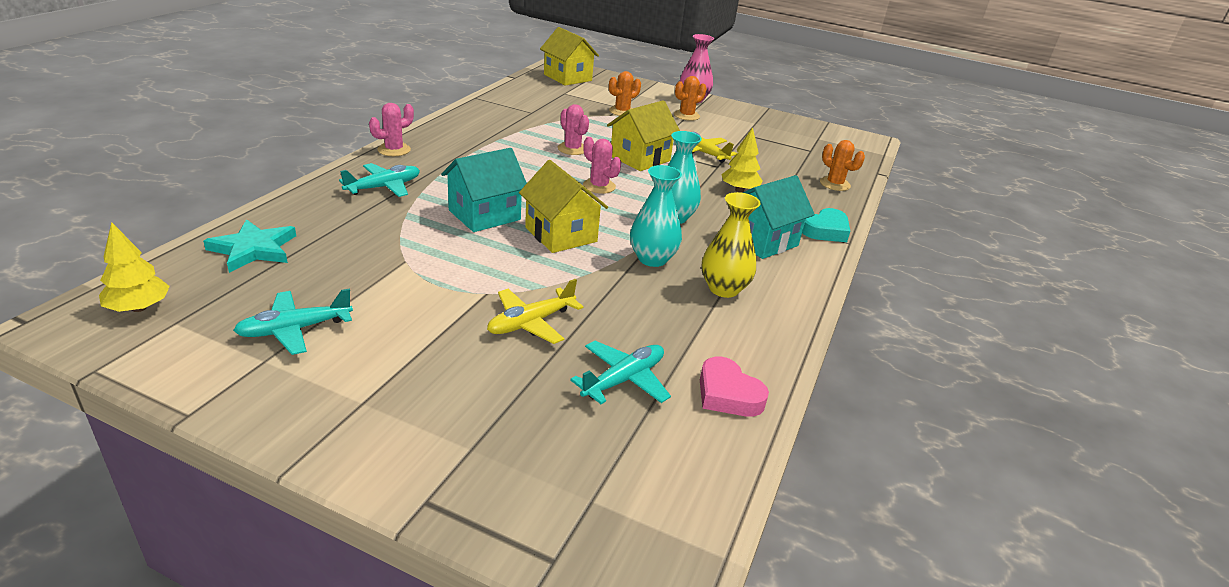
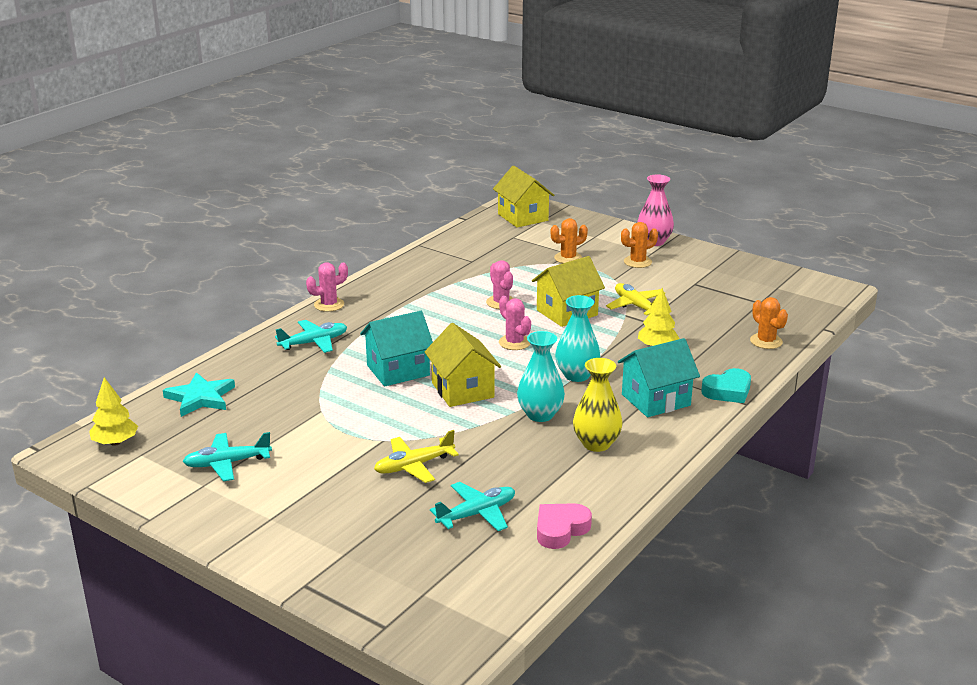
camera: 15 degrees right, 5 degrees down
(728, 394) = (560, 529): pink heart -> pink heart turned 75 degrees clockwise

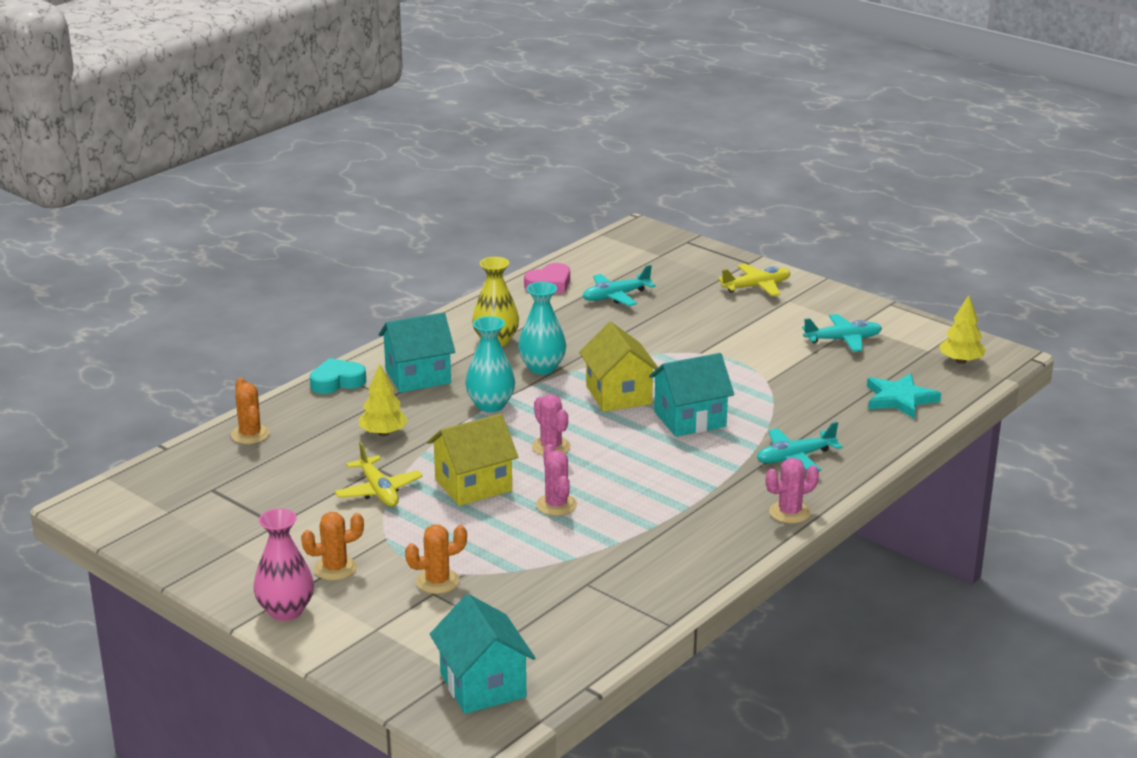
camera: 175 degrees left, 0 degrees up
(413, 466) = (669, 331): yellow plane -> yellow plane (757, 287)
(523, 217) = (483, 685): yellow house -> turquoise house

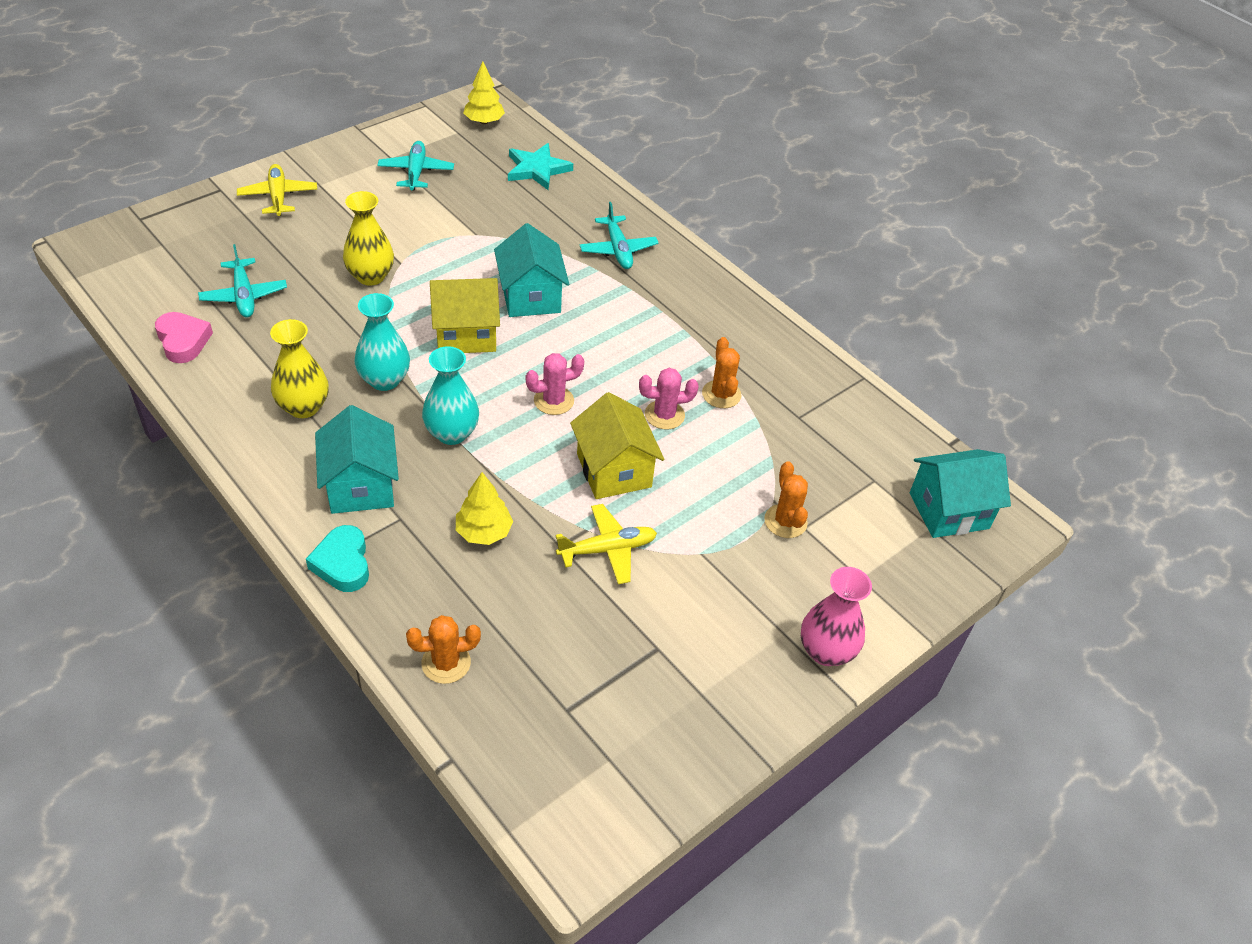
camera: 85 degrees left, 20 degrees up
(335, 568) = (753, 602): orange cactus -> orange cactus (721, 394)
(673, 342) = (370, 276): none -> yellow vase
(789, 512) = (706, 273): pink cactus -> none

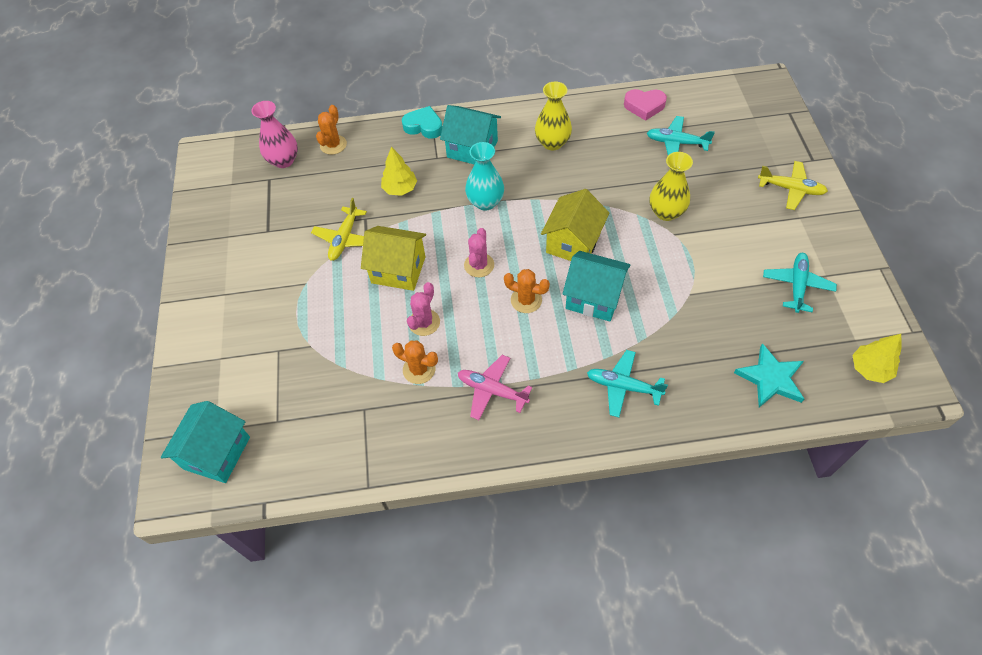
camera: 130 degrees right, 10 degrees up
(384, 380) = (553, 186): turquoise vase -> none
(416, 172) = (797, 285): turquoise plane -> turquoise plane turned 105 degrees counterclockwise
(696, 332) = (492, 390): none -> pink plane
(785, 521) = (290, 342): orange cactus -> orange cactus (526, 300)
(826, 651) = (197, 308): pink vase -> pink vase (283, 160)

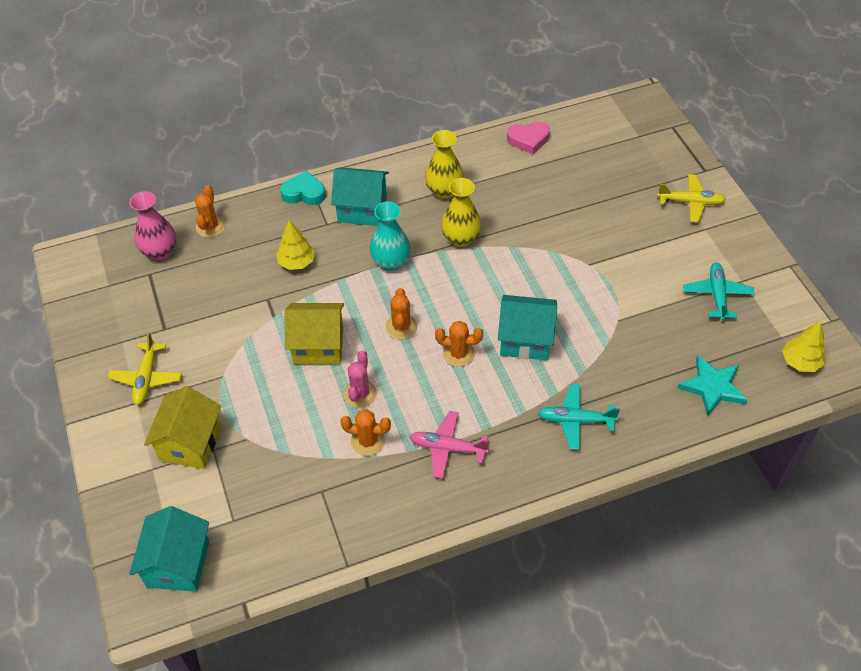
camera: 15 degrees left, 5 degrees down
(344, 239) = (251, 323): yellow plane -> yellow plane (146, 378)
(479, 265) = (401, 327): pink cactus -> orange cactus
(573, 243) = (491, 289): yellow house -> yellow house (190, 443)
(666, 212) = (576, 244): yellow vase -> yellow vase (461, 238)
(676, 143) = (569, 173): turquoise plane -> none

